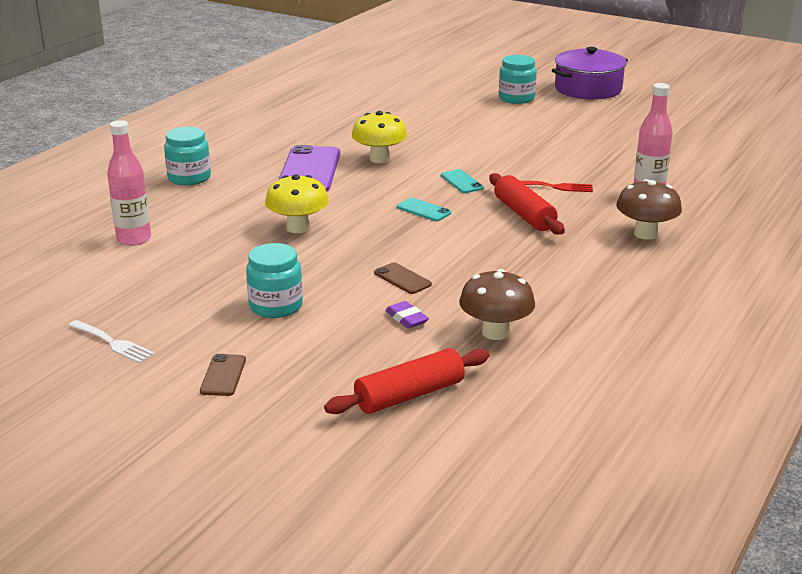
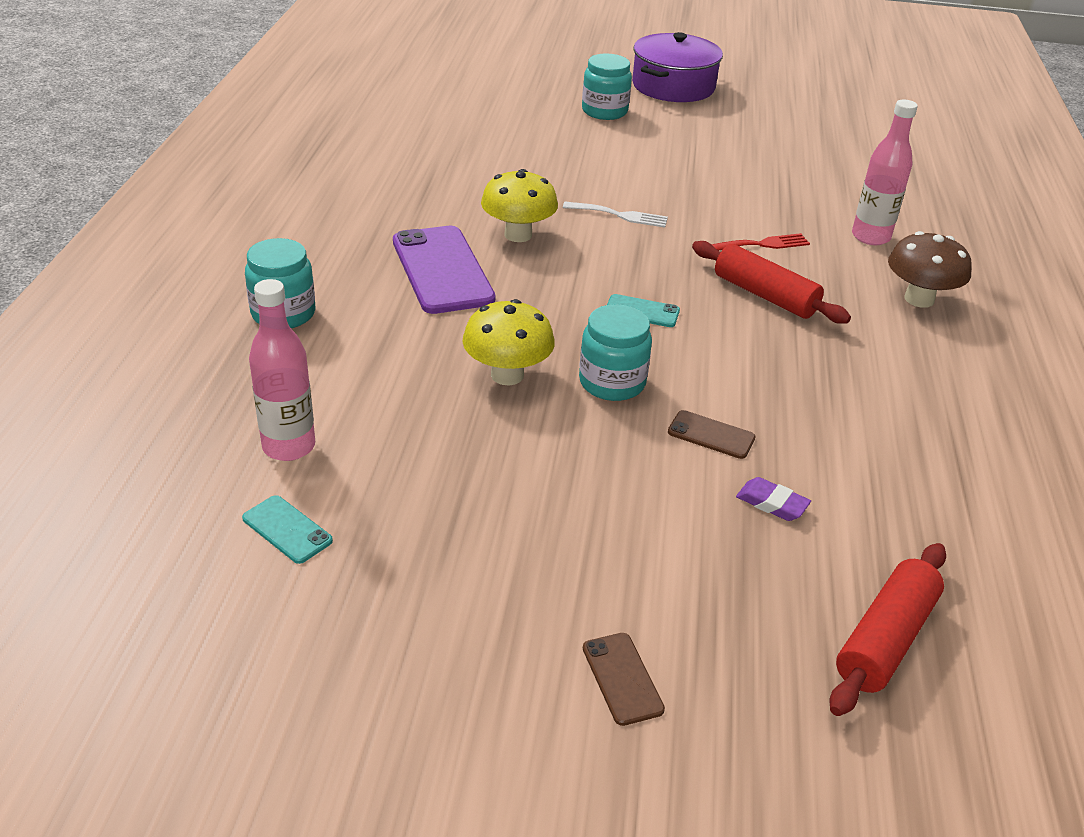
camera: 25 degrees left, 10 degrees up
(113, 343) = (414, 662): white fork -> white fork (620, 215)
(276, 306) = (590, 525): turquoise jar -> turquoise jar (612, 382)
(461, 182) = (649, 255): turquoise phone -> turquoise phone (287, 529)
(495, 332) = (893, 499): brown mushroom -> none

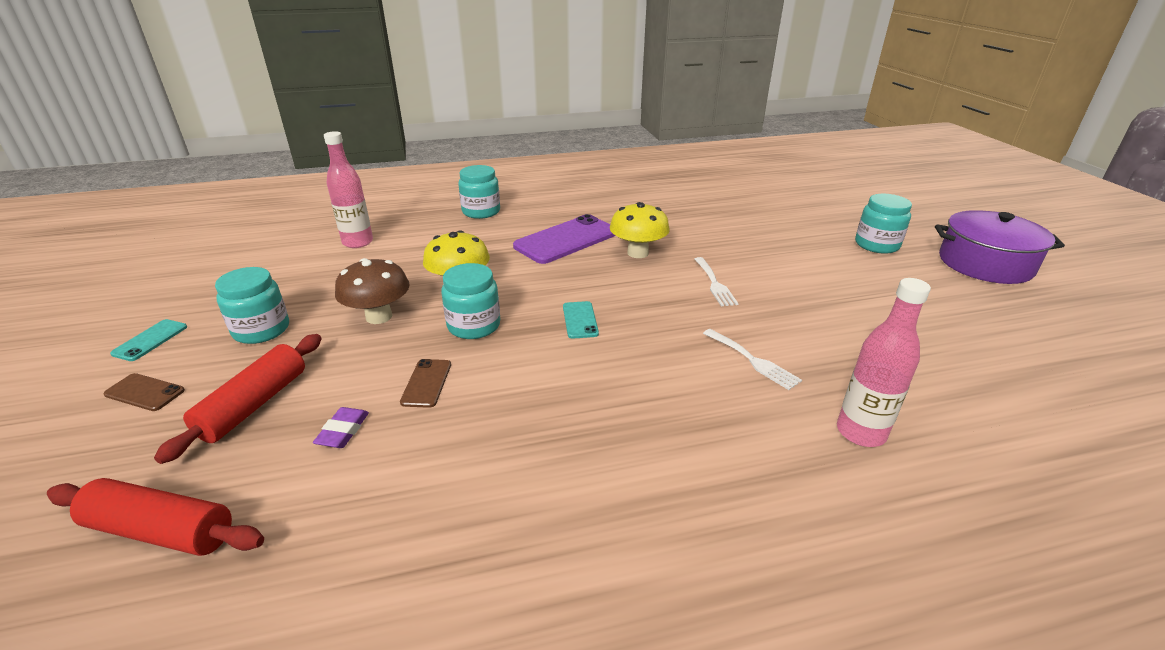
camera: 70 degrees right, 5 degrees down
(287, 529) = (286, 259): turquoise phone -> turquoise phone (150, 340)
(515, 562) = (261, 330): none -> turquoise jar
(622, 678) = (145, 392): brown phone -> brown phone turned 60 degrees clockwise
(762, 244) = (753, 360): red fork -> white fork
(765, 295) = (662, 377): red rolling pin -> red rolling pin (254, 405)
(919, 299) = (763, 491): brown mushroom -> brown mushroom (379, 316)

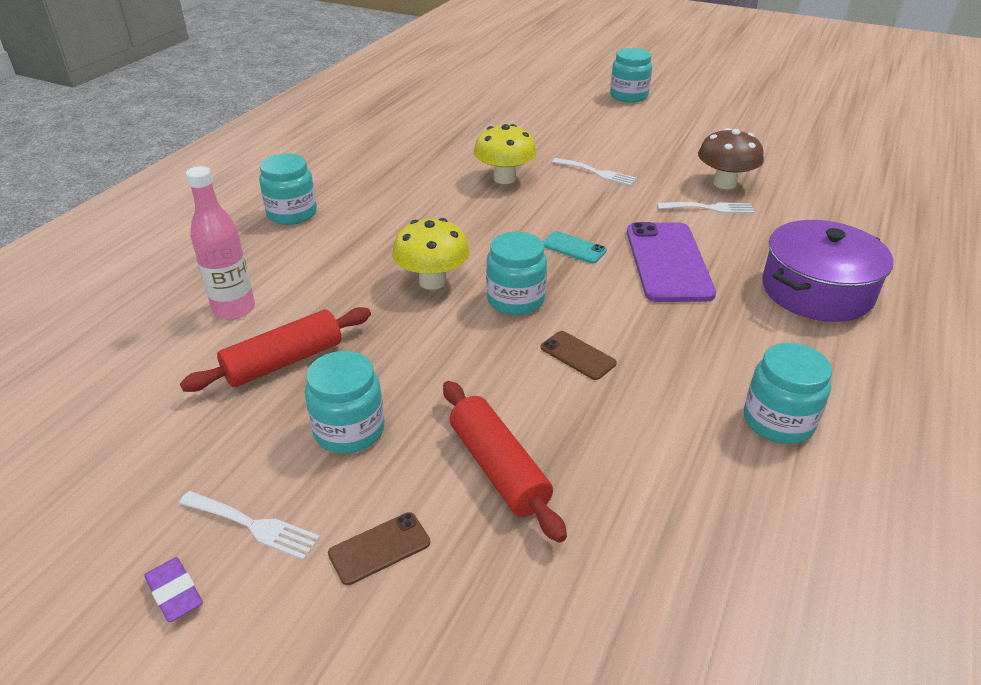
camera: 50 degrees left, 5 degrees up
(150, 340) = (253, 526): turquoise phone -> white fork
(161, 531) = (645, 570): red rolling pin -> red rolling pin (284, 362)
(343, 431) = (601, 423): purple eraser -> purple eraser (175, 593)
(379, 316) = (427, 345): brown mushroom -> brown mushroom (724, 183)
(426, 542) = (778, 421): none -> turquoise jar
(566, 240) = (429, 197): purple phone -> purple phone (668, 262)
(860, 432) = (816, 213): pink bottle -> none
(985, 264) = (698, 82): purple pot -> purple pot (816, 290)

